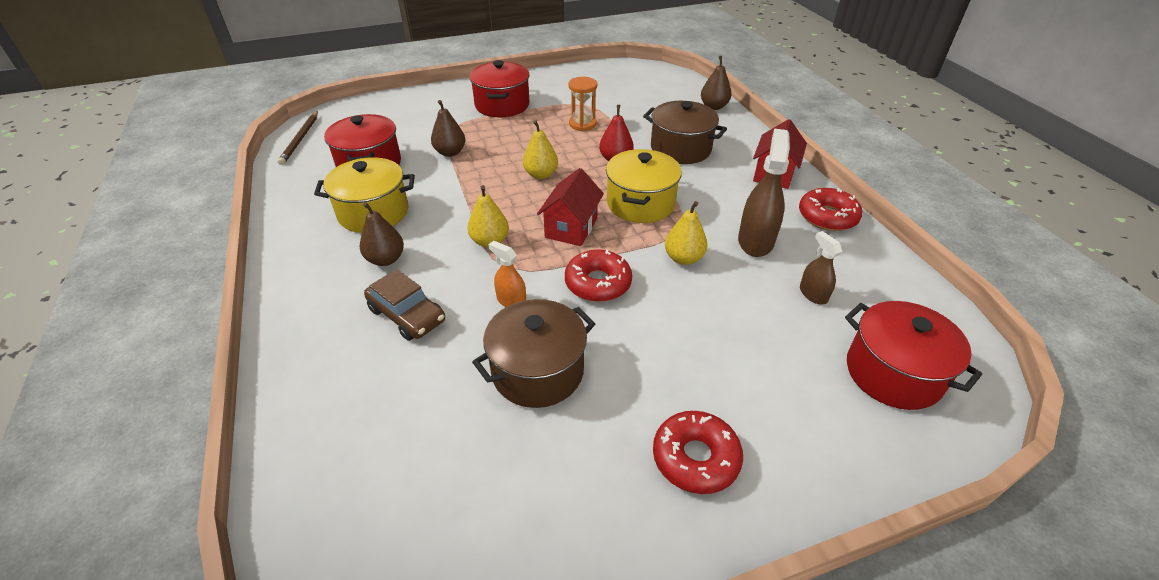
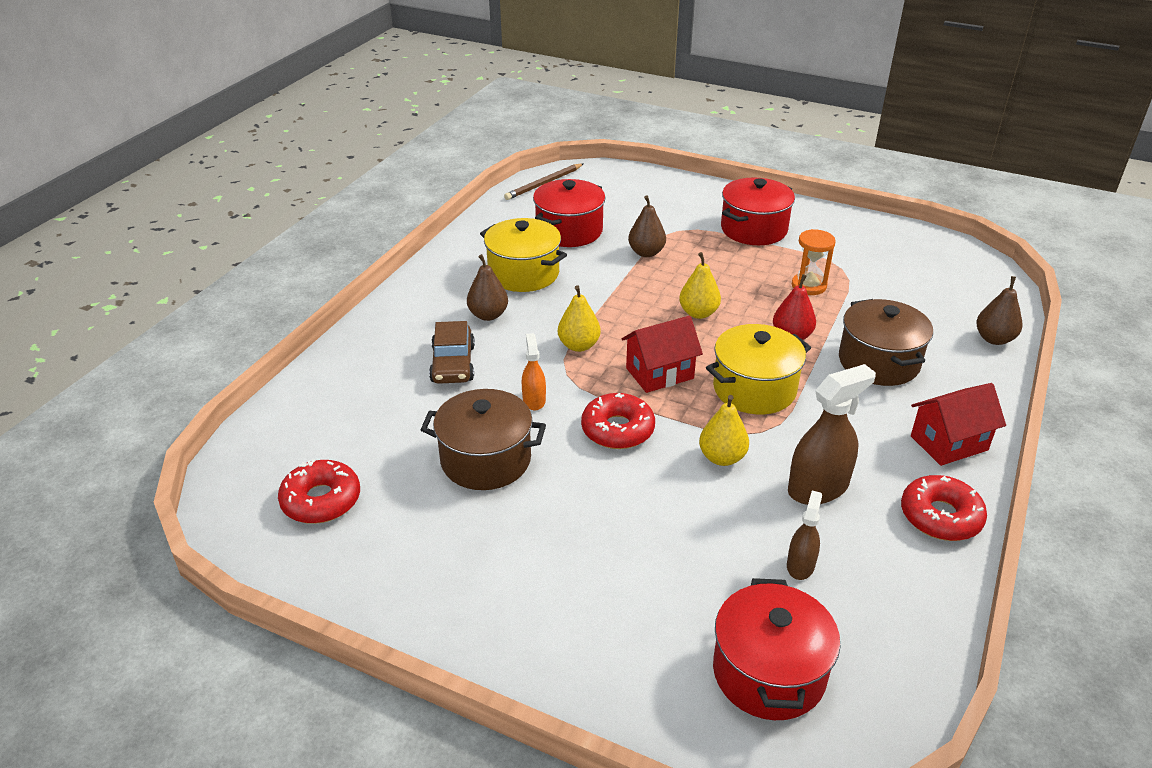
camera: 45 degrees right, 5 degrees down
(695, 458) = (510, 593): red donut -> red donut (321, 500)

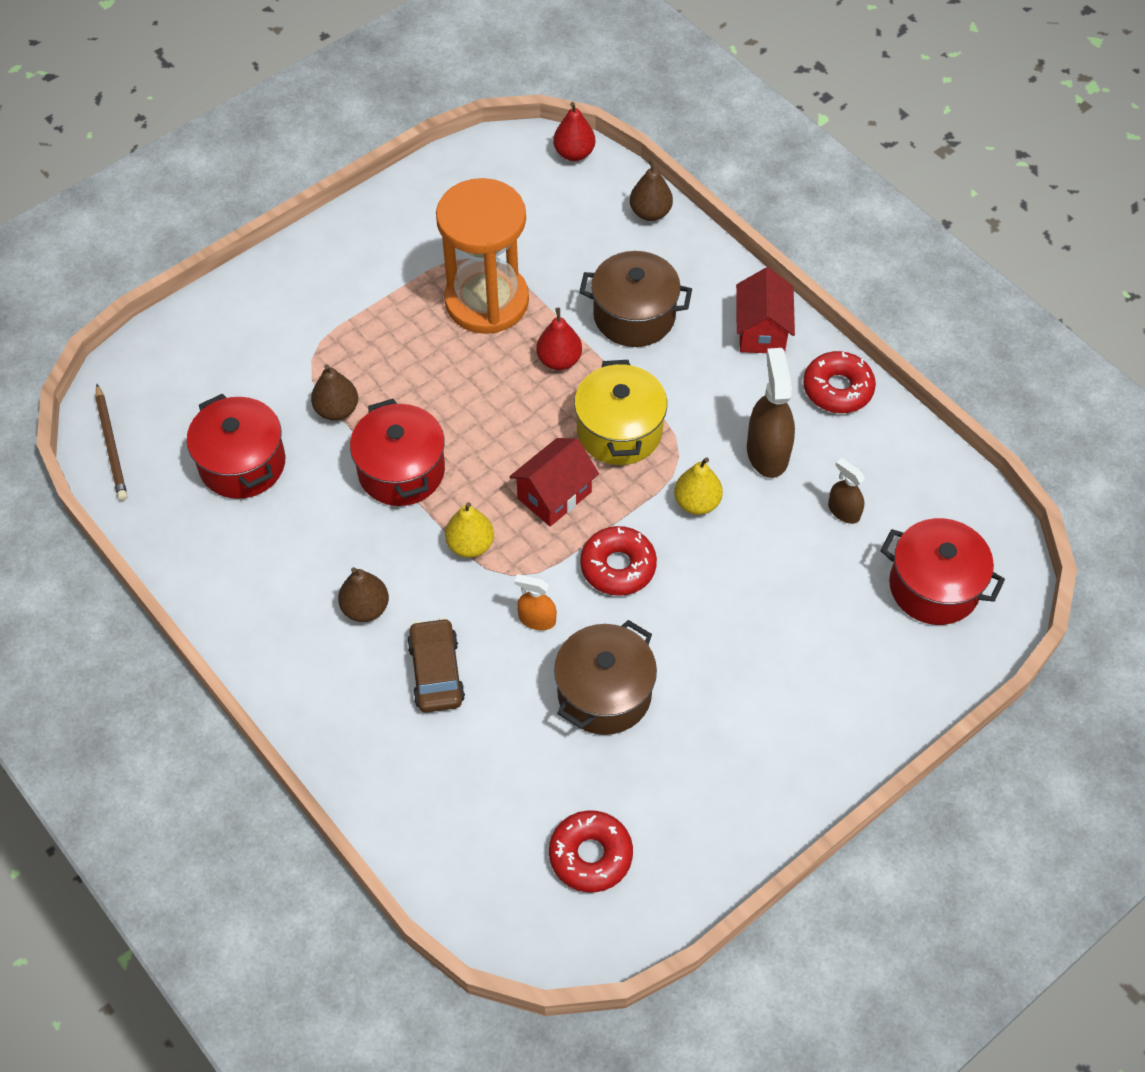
camera: 65 degrees left, 20 degrees up
(453, 364) = (436, 672): brown car -> brown car turned 120 degrees counterclockwise
(523, 273) = (304, 544): yellow pot -> none
(659, 373) = (554, 495): red house -> red house turned 45 degrees clockwise
(698, 313) = (477, 416): yellow pear -> none
(754, 229) = (355, 291): red pot -> red pot (401, 471)
(809, 286) = (487, 301): orange hourglass -> orange hourglass, size x2.14
(1000, 283) = (574, 153): none -> red pear

